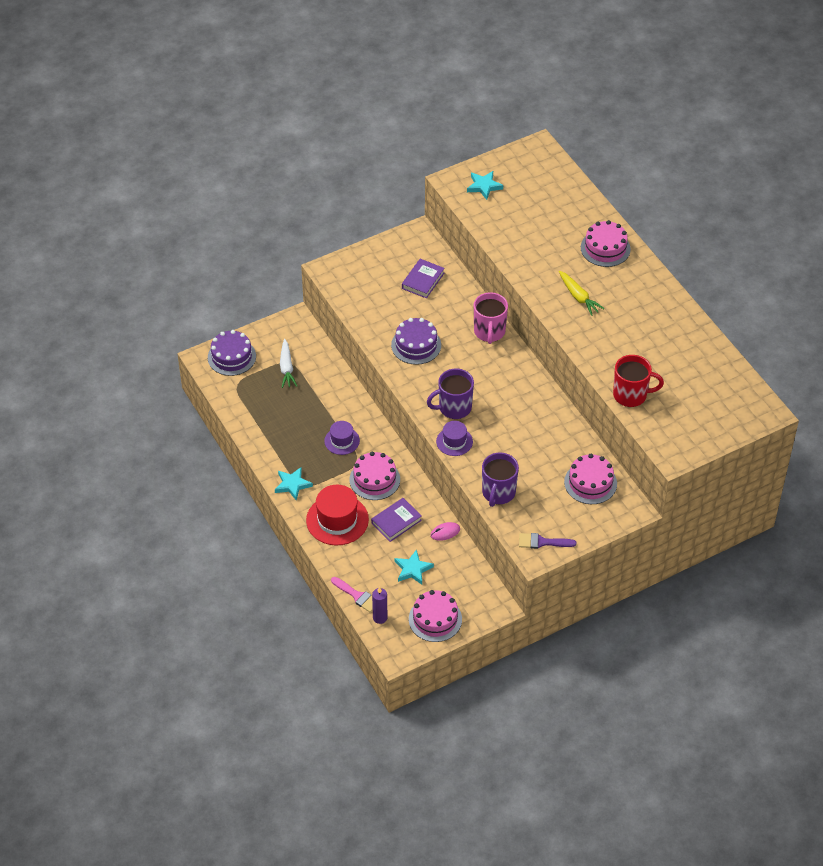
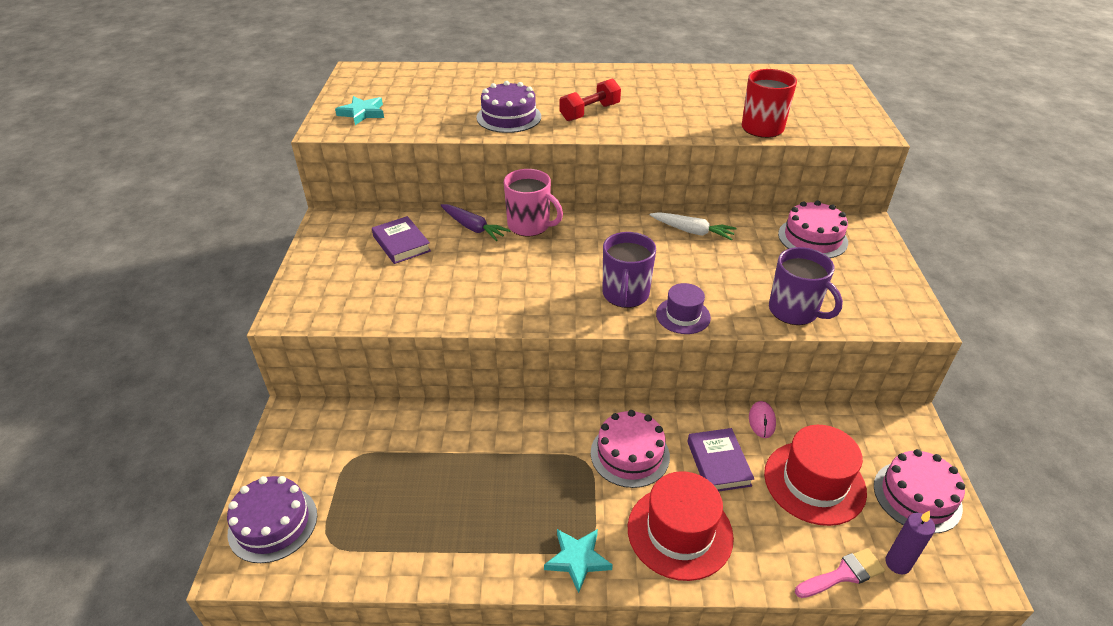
camera: 60 degrees left, 10 degrees down
(286, 368) = (359, 464): white carrot -> white carrot (692, 231)
(342, 441) = (537, 460): purple hat -> none
(412, 569) = (814, 482): turquoise star -> red hat
(416, 345) = (495, 287): purple cake -> purple cake (509, 117)
(465, 305) = (473, 228): none -> purple carrot
(542, 542) = (896, 306): purple brush -> none
(578, 297) = (590, 112): yellow carrot -> red dumbbell
(605, 248) = (538, 80): pink cake -> none

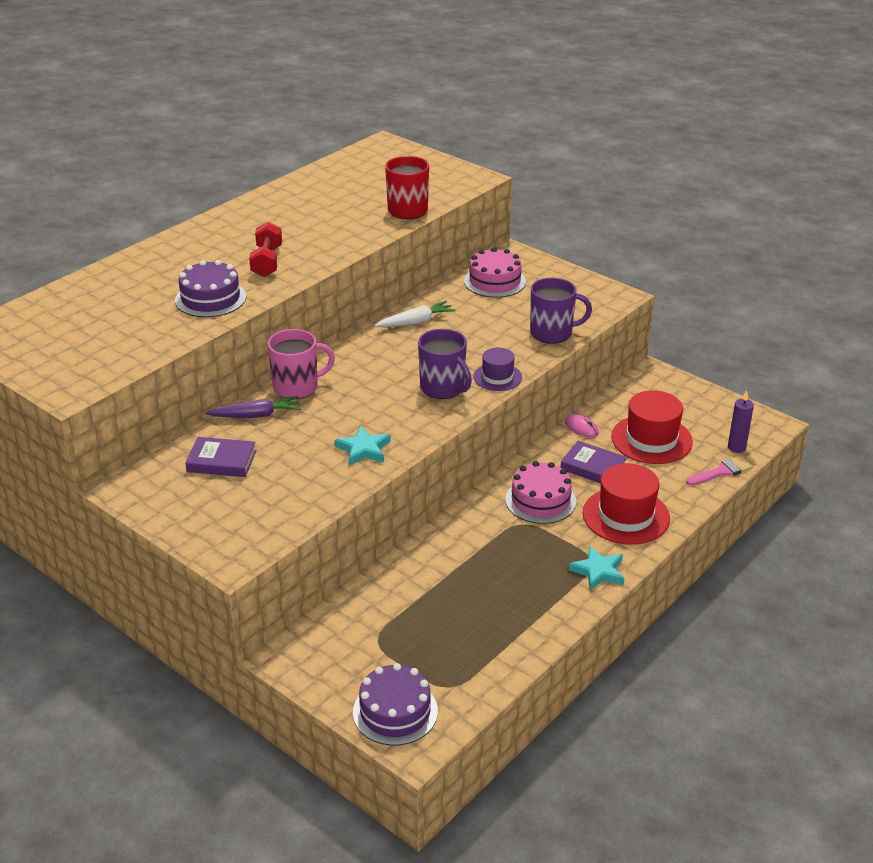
camera: 50 degrees left, 5 degrees down
(362, 113) = (73, 363): turquoise star -> turquoise star (363, 449)
(843, 574) = (722, 471): pink brush -> pink brush turned 45 degrees clockwise
(917, 496) = (704, 409): pink cake -> none

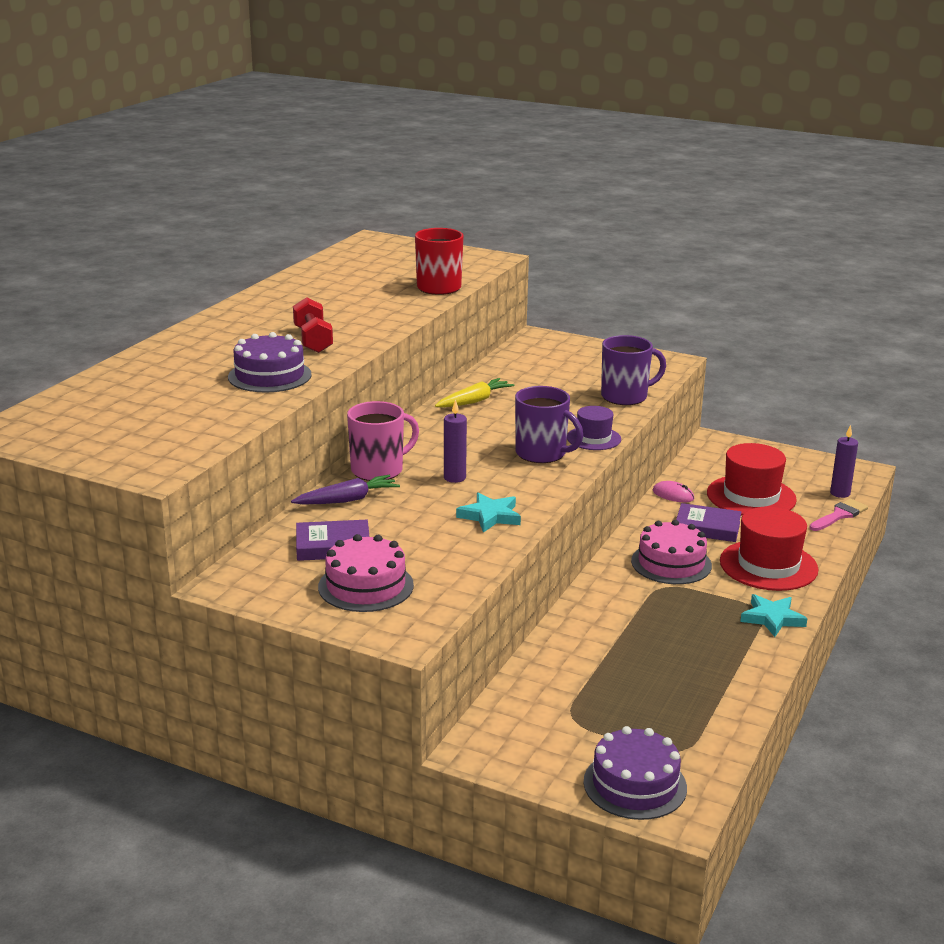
camera: 15 degrees left, 10 degrees down
(355, 404) = (454, 478): none -> purple candle
(416, 322) = (474, 401): white carrot -> yellow carrot
(495, 281) = (535, 360): pink cake -> pink cake (366, 586)

